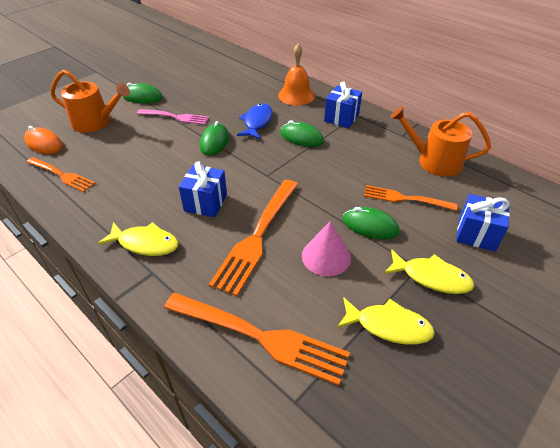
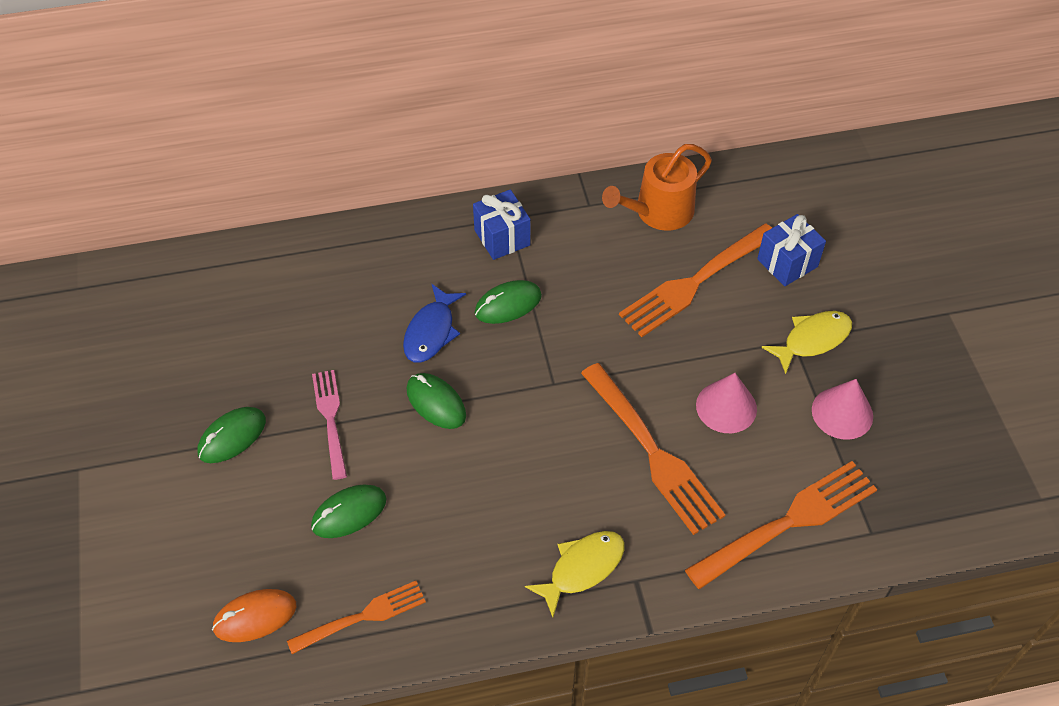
camera: 55 degrees left, 10 degrees up
(95, 122) = (252, 527): orange watering can -> none
(175, 117) = (331, 420): pink fork -> pink fork turned 60 degrees counterclockwise
(205, 203) = (555, 473): blue gift -> none
(257, 122) = (431, 331): blue fish -> blue fish turned 120 degrees counterclockwise
(296, 95) = (405, 251): orange bell -> none
(370, 226) = (712, 341): green mouse -> green mouse (349, 513)
(388, 326) = (842, 413): yellow fish -> pink cone
(405, 198) = (696, 281): orange fork -> orange fork, size x1.63

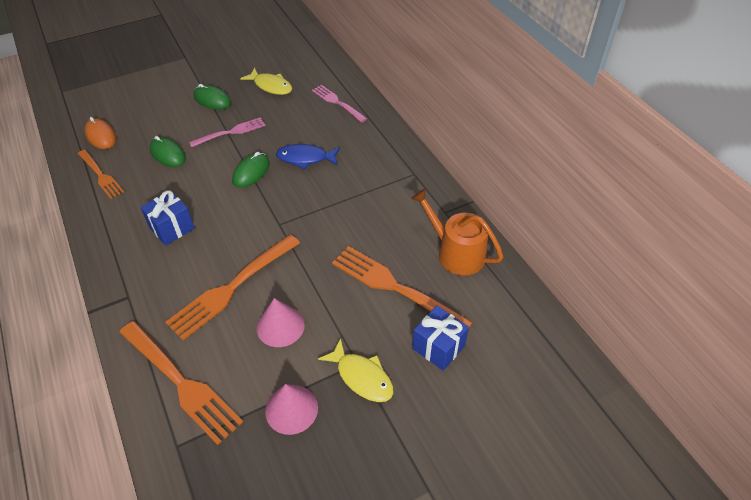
camera: 75 degrees right, 5 degrees down
(320, 270) = (338, 103): none -> pink fork
(502, 237) = (395, 174): blue gift -> blue gift (172, 228)
(508, 304) = (338, 188): green mouse -> none
(582, 569) = (135, 266): yellow fish -> yellow fish (271, 86)

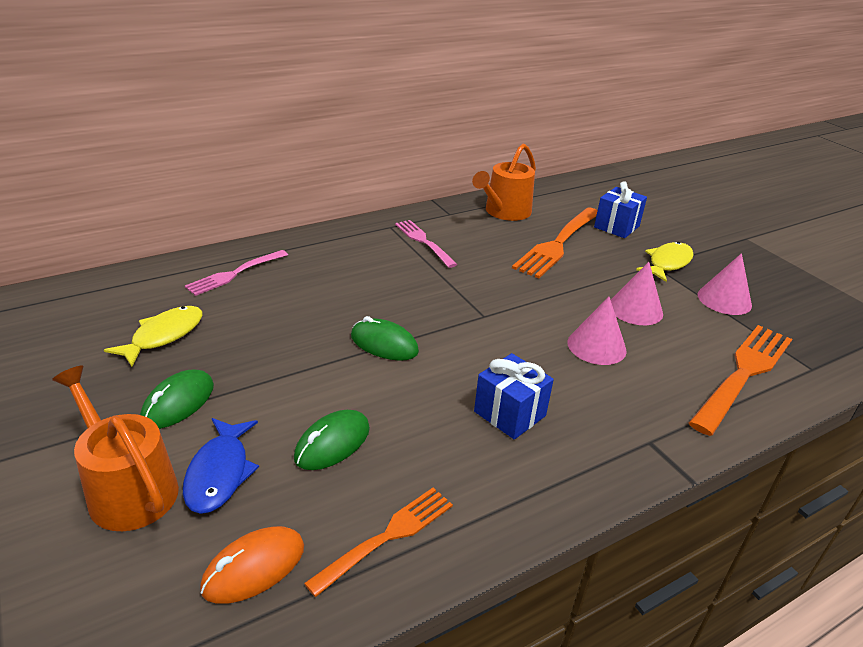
camera: 95 degrees left, 15 degrees down
(158, 95) = (128, 488): none -> orange watering can
(230, 132) = (283, 372): pink fork -> pink fork (424, 242)
(232, 287) = (596, 346): orange fork -> pink cone
(305, 158) = (356, 298): blue fish -> blue fish (219, 473)

